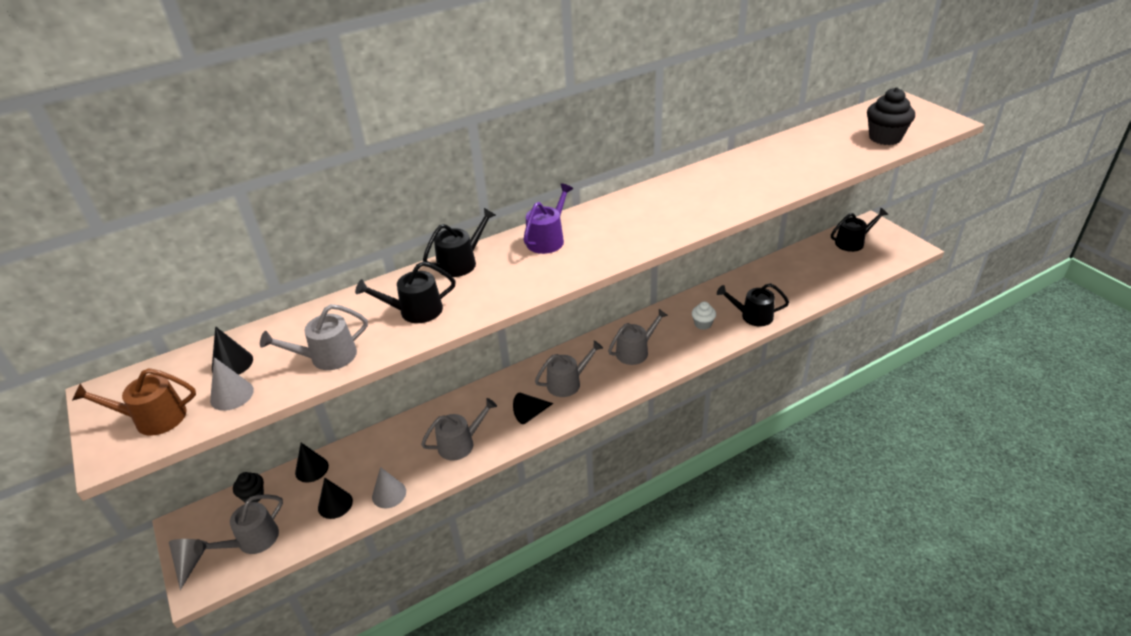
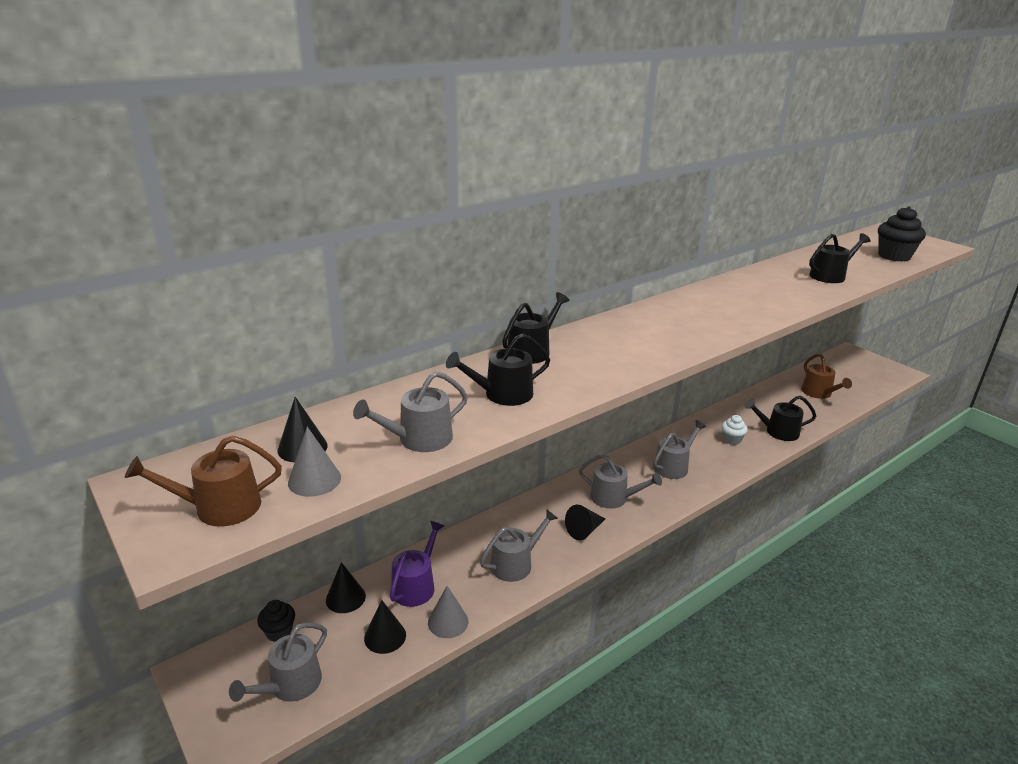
camera: 10 degrees left, 10 degrees down
(191, 561) = (213, 716): grey cone -> none
(548, 239) = (615, 331): purple watering can -> purple watering can (416, 585)
(567, 383) = (613, 498): grey watering can -> grey watering can turned 60 degrees clockwise
(813, 272) = (819, 393): none -> brown watering can
(852, 242) = (843, 368): black watering can -> black watering can (830, 276)

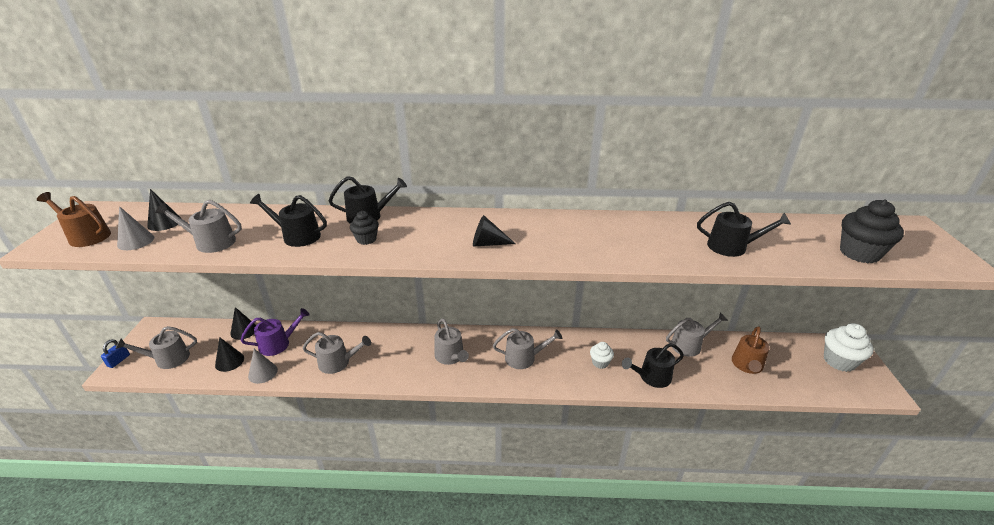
camera: 40 degrees right, 5 degrees up
(212, 733) = (119, 360): none -> blue padlock
(279, 632) = (199, 330): black cupcake -> black cupcake (366, 239)
(584, 530) = (402, 366): black cone -> black cone (488, 243)
(768, 396) = (689, 345): none -> grey watering can
(778, 432) = (651, 377): black watering can -> black watering can turned 60 degrees counterclockwise
(859, 365) = (839, 361): none -> white cupcake

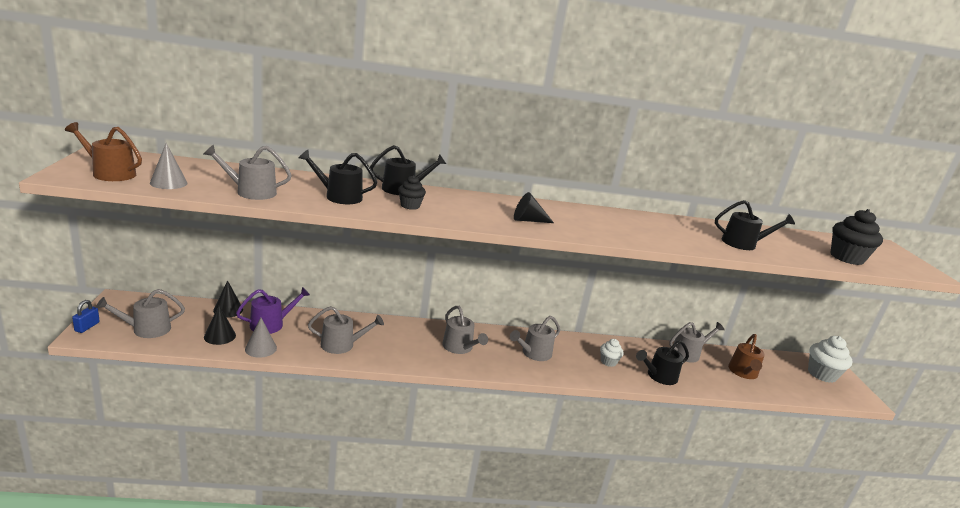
camera: 10 degrees left, 10 degrees down
(164, 223) = (191, 172): black cone -> none
(524, 358) = (534, 353): grey watering can -> grey watering can turned 150 degrees clockwise

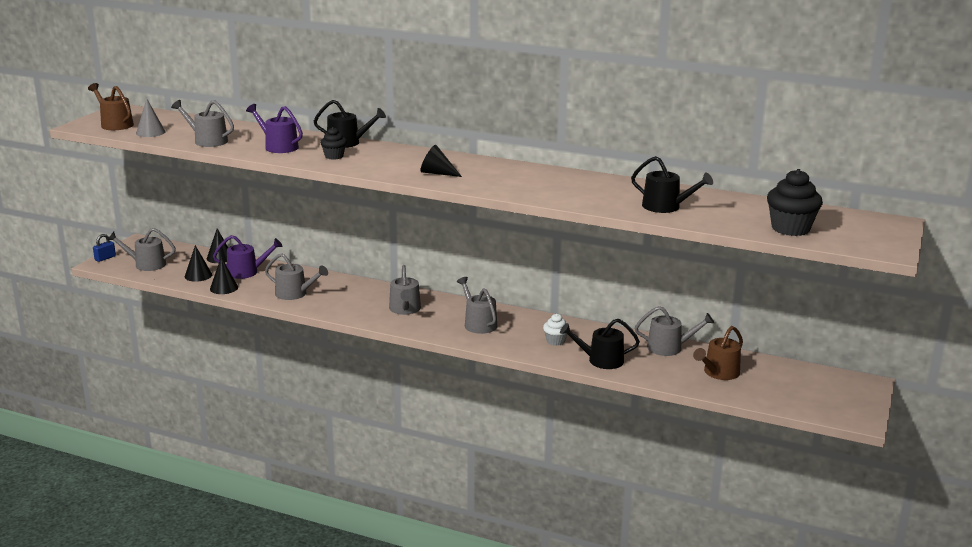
camera: 30 degrees right, 0 degrees up
(261, 348) = (224, 288): grey cone -> black cone
(339, 196) = (278, 146): black watering can -> purple watering can
(534, 353) = (478, 323): grey watering can -> grey watering can turned 75 degrees clockwise
(822, 374) = (834, 390): white cupcake -> none

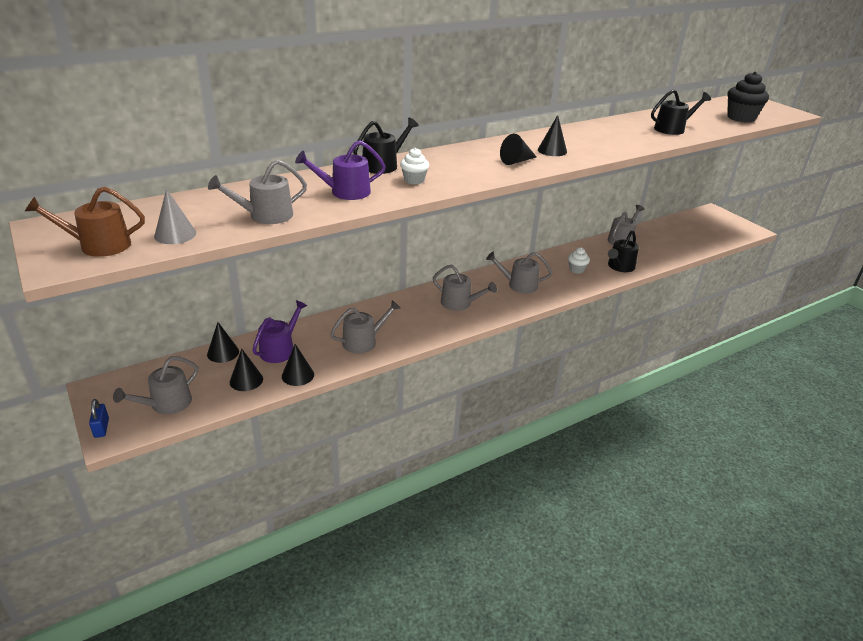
camera: 55 degrees left, 10 degrees up
(334, 156) = (414, 180): black cupcake -> white cupcake
(490, 178) = (552, 150): none -> black cone
(719, 373) = (668, 240): brown watering can -> none

